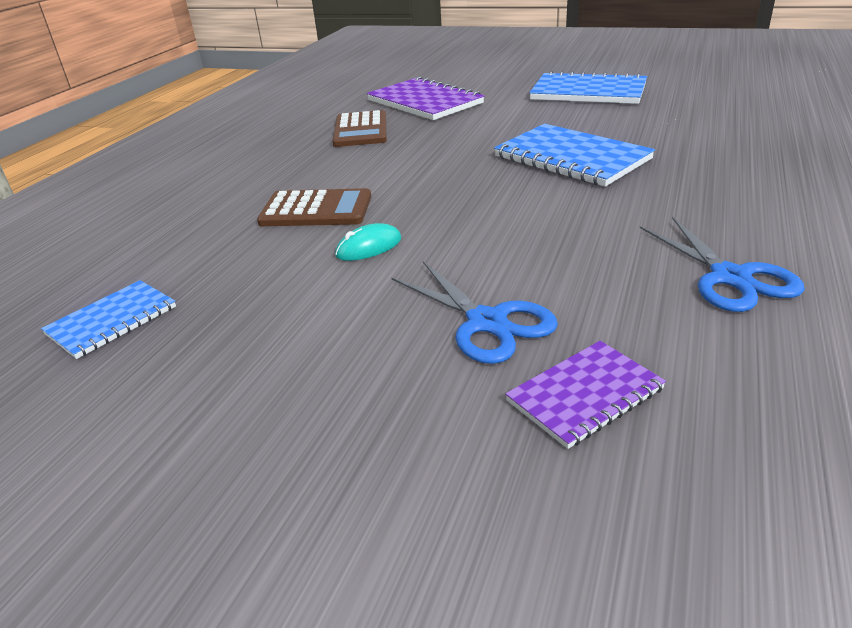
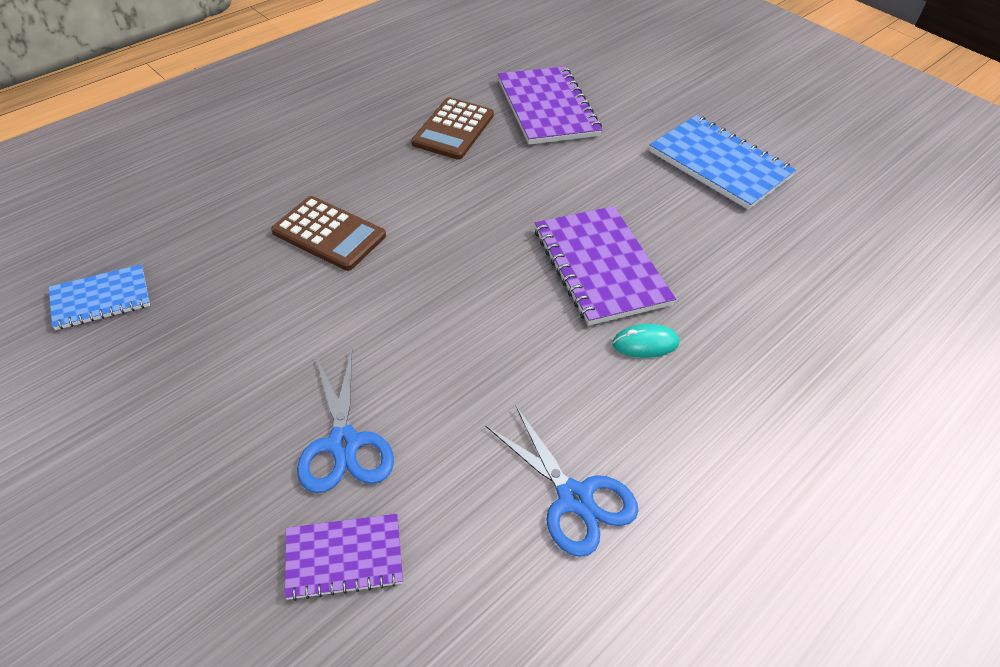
camera: 20 degrees right, 15 degrees up
(369, 247) = (331, 306): turquoise mouse -> turquoise mouse (645, 343)
(571, 158) = (600, 267): blue notebook -> purple notebook
(730, 277) = (574, 498): blue scissors -> blue scissors turned 45 degrees counterclockwise

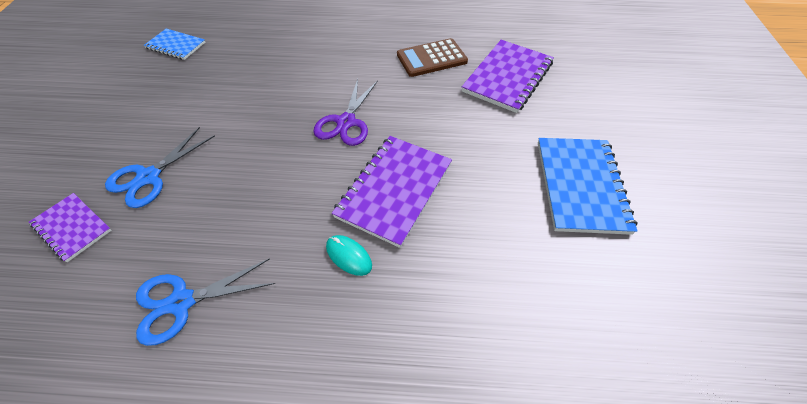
camera: 50 degrees right, 5 degrees up
(329, 234) = (292, 75): brown calculator -> none
(466, 241) = (346, 122): none -> purple scissors
(574, 498) = (182, 302): blue scissors -> blue scissors turned 60 degrees clockwise

